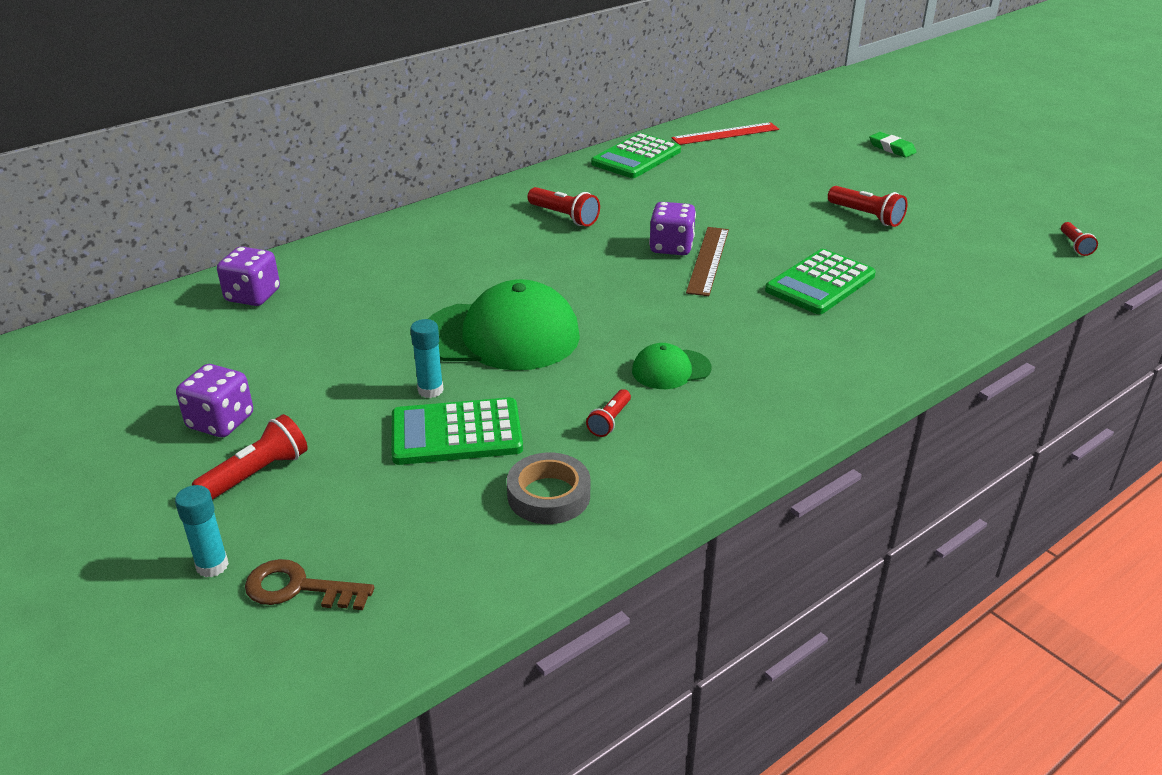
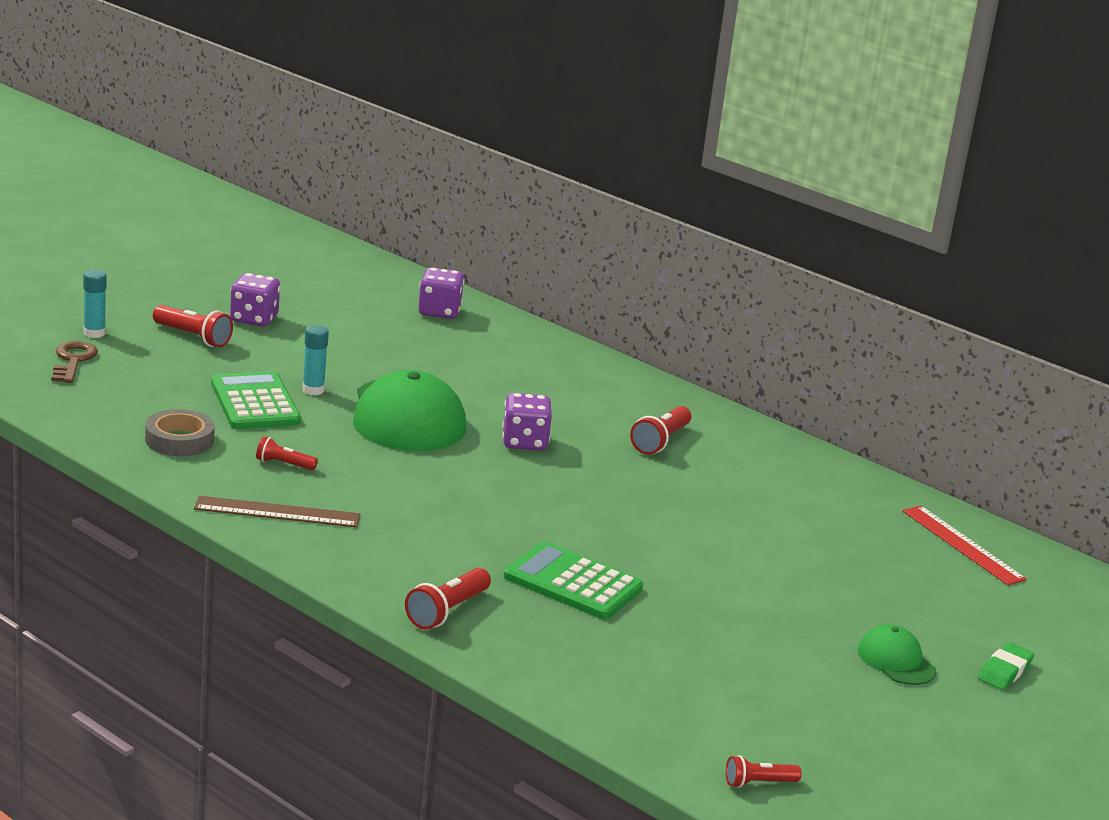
camera: 75 degrees right, 10 degrees down
(636, 157) = (844, 483): green calculator -> none
(671, 247) = (618, 499): purple dice -> purple dice (524, 442)
(671, 369) = (372, 493): green cap -> green cap (896, 661)
(708, 260) = (597, 519): brown ruler -> brown ruler (277, 512)
(866, 216) = (764, 629): red flashlight -> red flashlight (447, 611)

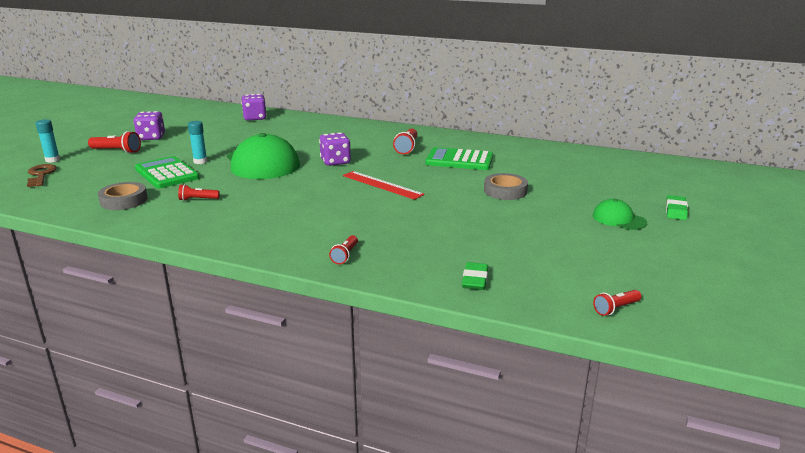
camera: 15 degrees left, 0 degrees up
(277, 512) = (204, 225): brown ruler -> none
(447, 611) = (345, 255): red flashlight -> red flashlight, size x0.63
(572, 583) = (411, 222): green calculator -> green calculator (459, 160)
(600, 694) = (475, 280): none -> green eraser
(759, 566) = (505, 191): none -> grey tape
(963, 545) = (592, 160): red ruler -> red ruler (382, 185)

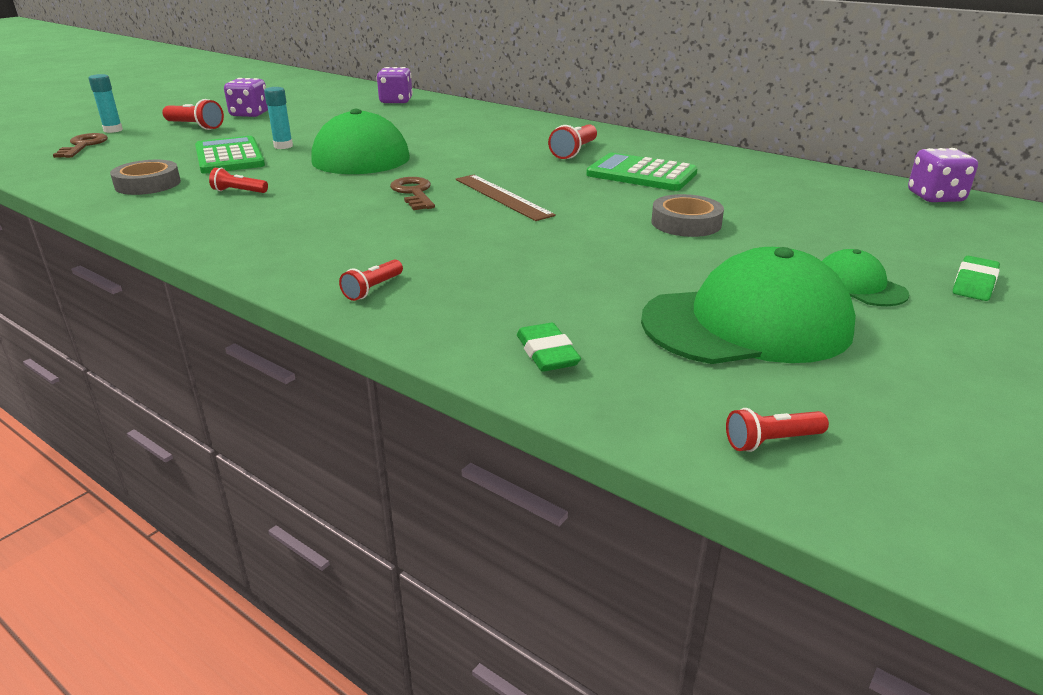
camera: 15 degrees right, 5 degrees up
(322, 188) = (414, 193): none -> brown key
(335, 162) = (459, 161): purple dice -> purple dice (935, 197)
(382, 185) = (502, 197): red ruler -> brown ruler
(475, 280) = (547, 353): green eraser -> green eraser turned 45 degrees counterclockwise
(572, 249) = (747, 324): none -> green cap

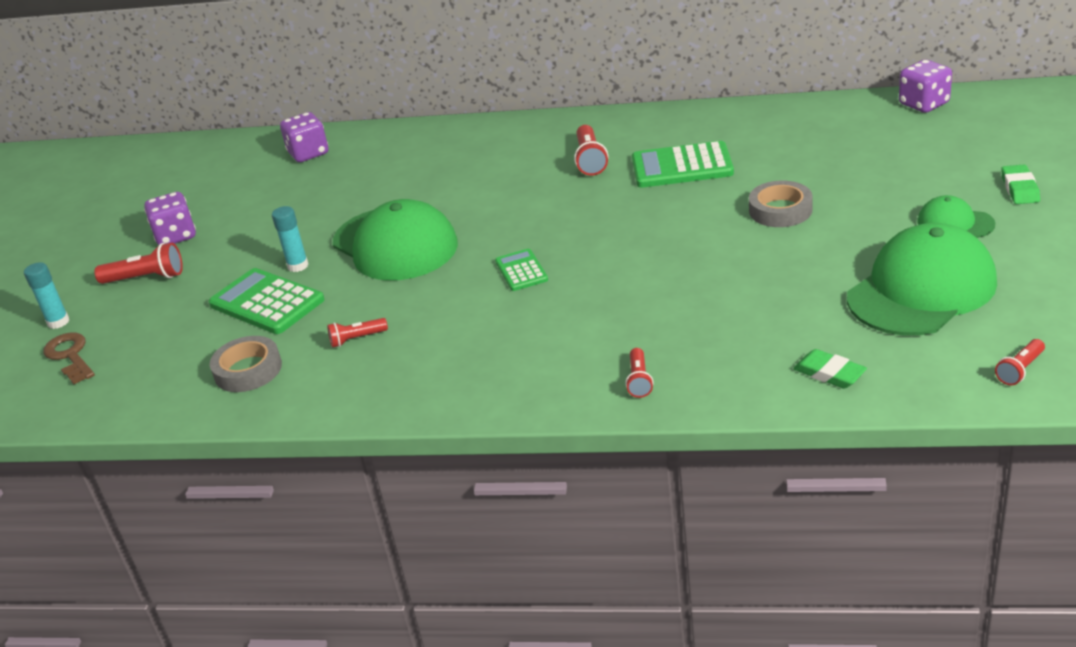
camera: 25 degrees left, 5 degrees up
(414, 193) = (521, 271): brown key -> green calculator
(502, 197) = (603, 242): brown ruler -> none

